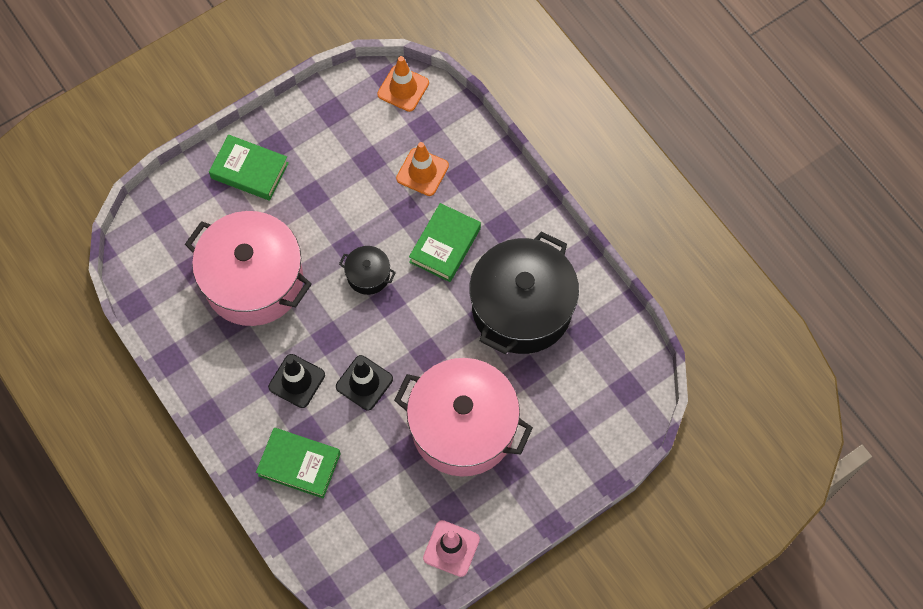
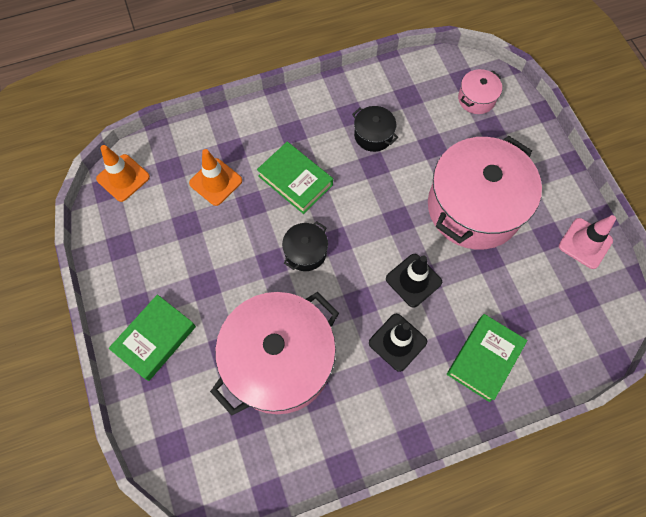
camera: 75 degrees left, 0 degrees up
(522, 308) = (373, 135): black pot -> black pot, size x0.43
(603, 406) = (476, 99): none -> pink pot

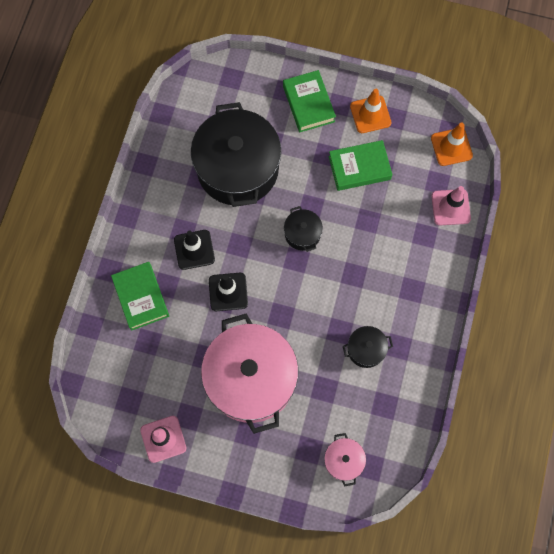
camera: 125 degrees right, 5 degrees up
(189, 145) = (450, 207): none -> pink traffic cone
(216, 182) = (404, 207): orange traffic cone -> orange traffic cone (370, 114)
(279, 361) = (237, 168): pink pot -> black pot
(295, 180) = (366, 264): green book -> green book (359, 168)

